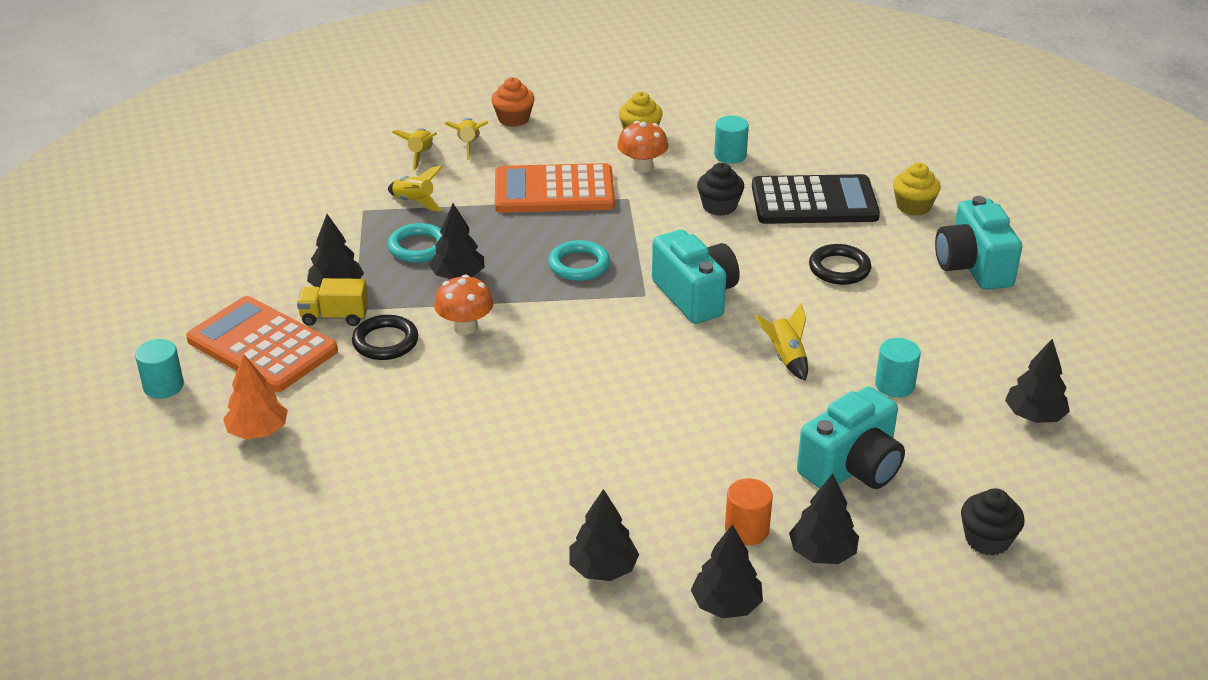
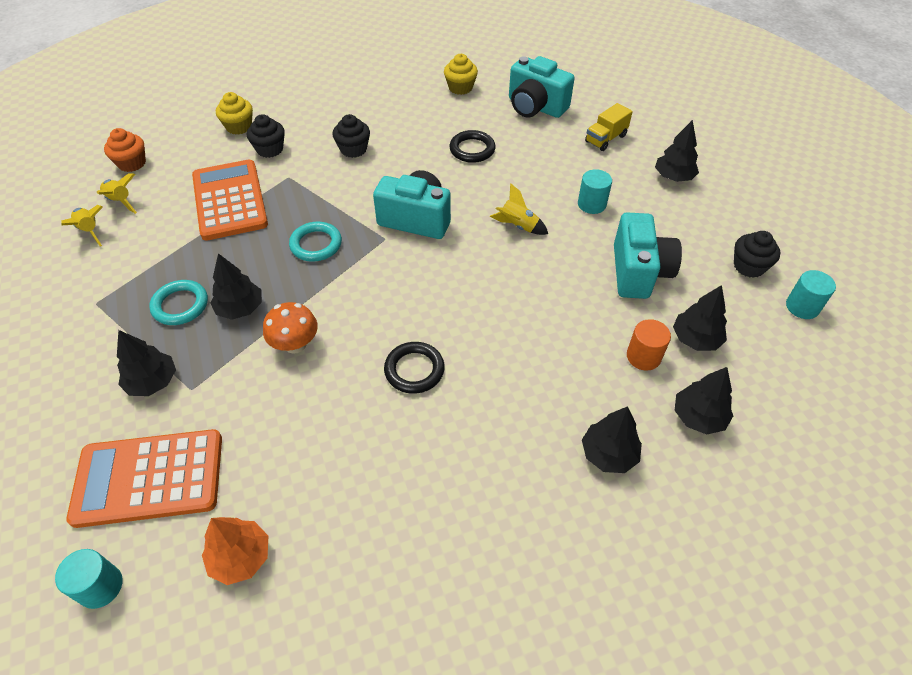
camera: 45 degrees left, 15 degrees up
(334, 317) = (182, 408): yellow truck -> yellow truck (605, 139)
(385, 342) = (250, 399): black ring -> black ring (414, 370)
(414, 202) = (132, 271): yellow rocket -> none
(554, 190) = (230, 200): orange calculator -> orange calculator turned 120 degrees clockwise
(642, 167) = (270, 149): orange mushroom -> black cupcake
(730, 155) = (316, 111): turquoise cylinder -> turquoise cylinder (802, 307)
(814, 202) = (404, 115): black calculator -> none

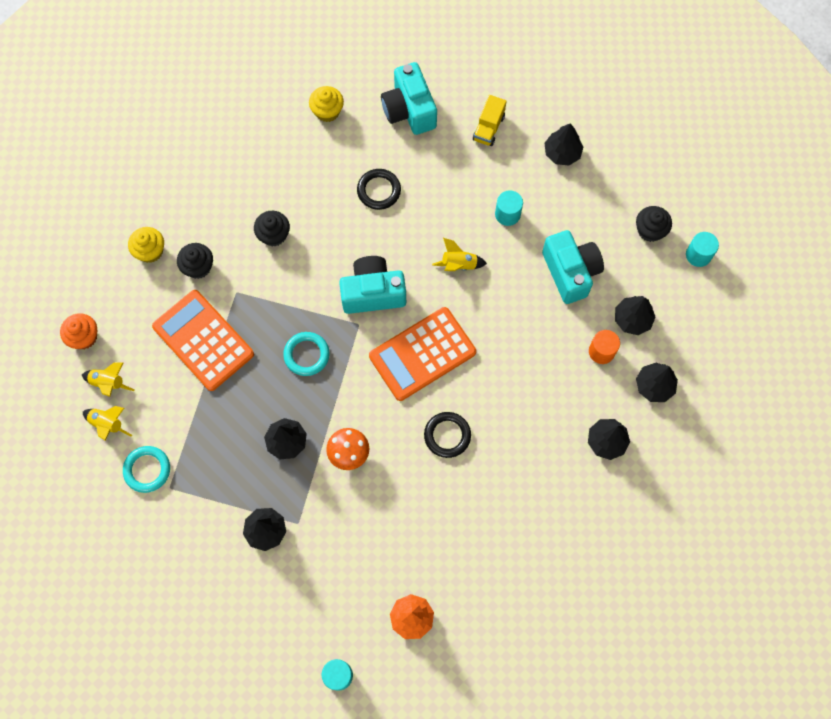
camera: 25 degrees left, 20 degrees up
(149, 478) = (317, 598): orange calculator -> orange calculator (422, 354)
(180, 305) = (238, 459): turquoise ring -> turquoise ring (147, 470)
(535, 107) = (409, 110): turquoise camera -> turquoise camera turned 60 degrees clockwise

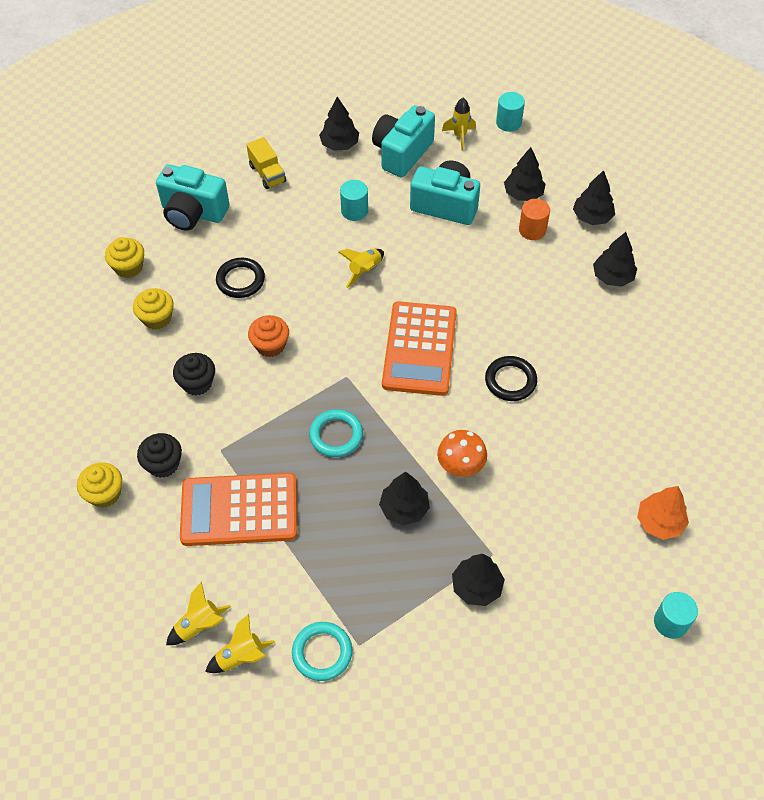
camera: 50 degrees left, 15 degrees down
(84, 337) = (129, 615): orange cupcake -> orange cupcake (270, 345)
(302, 165) = (157, 318): none -> yellow cupcake
(373, 293) = (328, 346): turquoise camera -> turquoise camera (402, 153)
(650, 230) = (460, 136): black cupcake -> yellow rocket

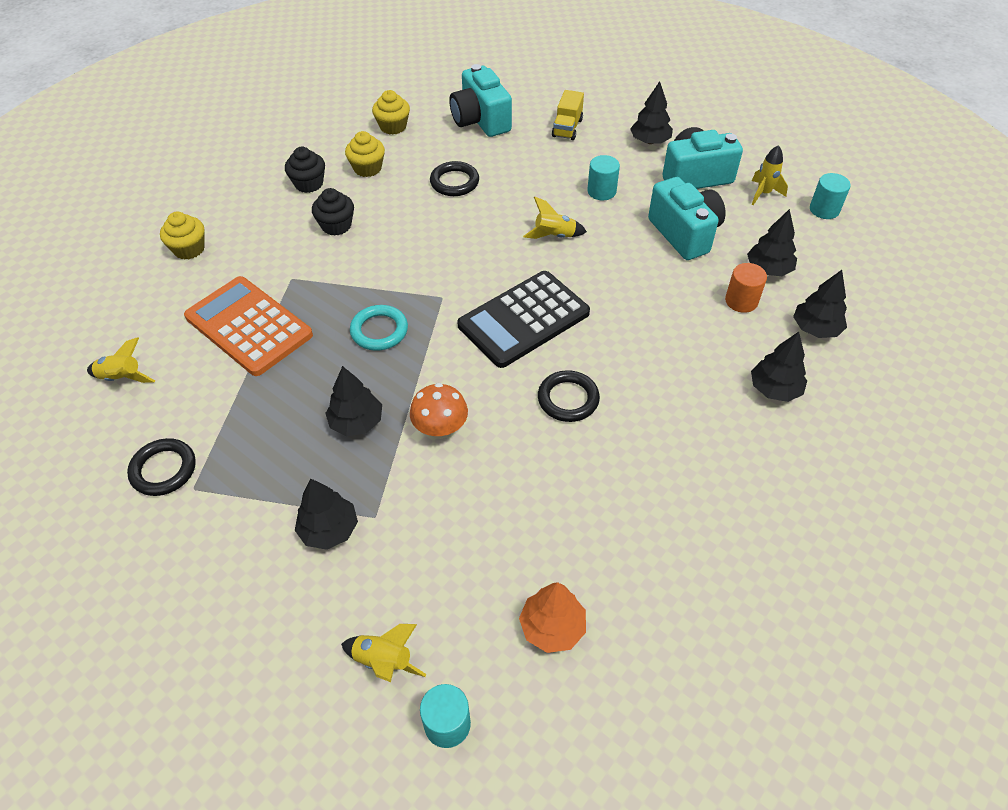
camera: 45 degrees right, 5 degrees down
(163, 464) = (246, 259): black cupcake -> black cupcake (309, 184)
(241, 657) = (115, 422): yellow rocket -> yellow rocket (384, 661)
(270, 345) = (417, 237): orange cupcake -> none
(322, 652) = (163, 470): turquoise ring -> black ring
(419, 349) = (523, 319): orange calculator -> black calculator

